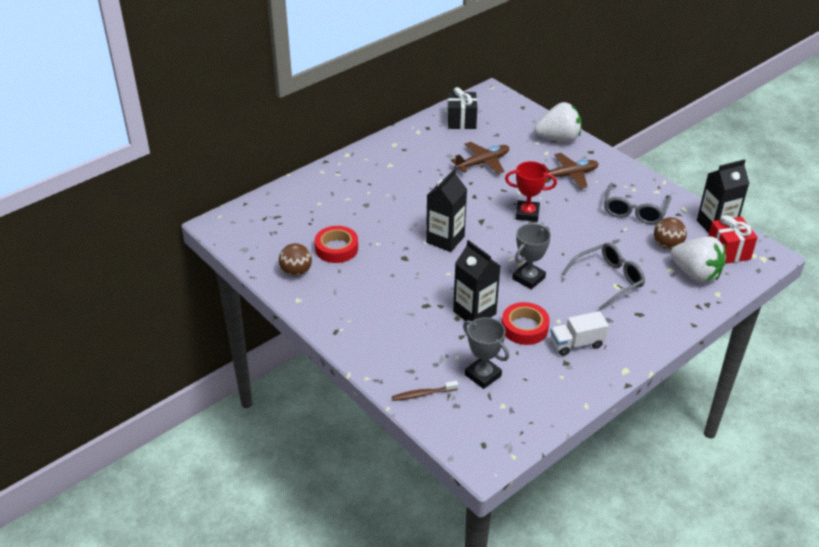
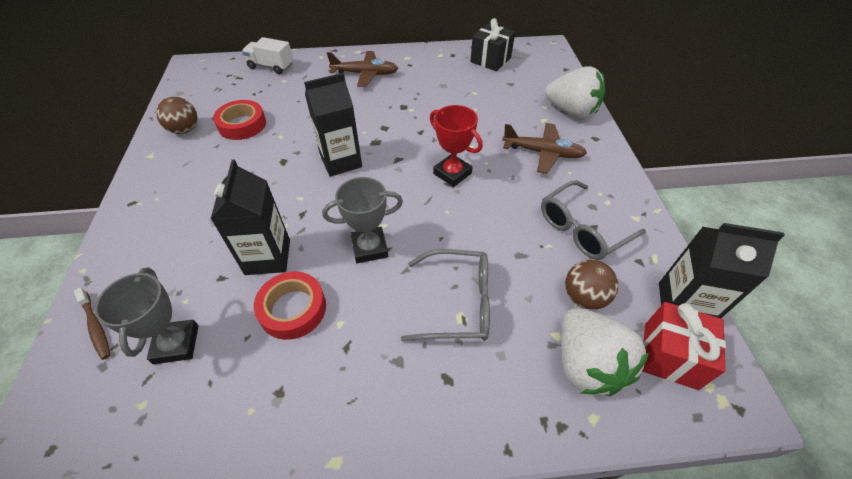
camera: 35 degrees right, 10 degrees up
(423, 394) = (96, 326): brown toothbrush -> brown toothbrush turned 150 degrees counterclockwise
(483, 163) = (466, 104): brown plane -> brown plane (365, 74)
(576, 343) = (323, 372): white truck -> white truck (271, 66)

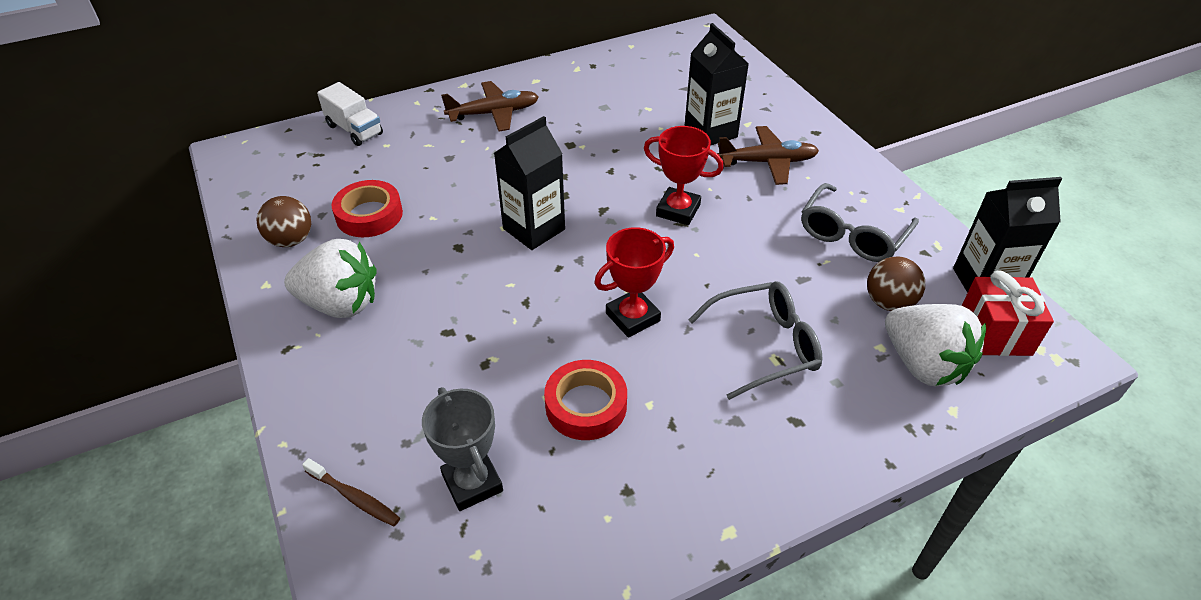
camera: 20 degrees left, 5 degrees down
(268, 257) = (517, 360): black carton -> black carton (710, 132)
(271, 66) = (354, 130): white truck -> white truck turned 135 degrees counterclockwise
(369, 248) = (633, 317): grey trophy -> red trophy
(490, 60) = (644, 63): black gift -> none
(571, 111) = (774, 107): white strawberry -> white strawberry (340, 303)

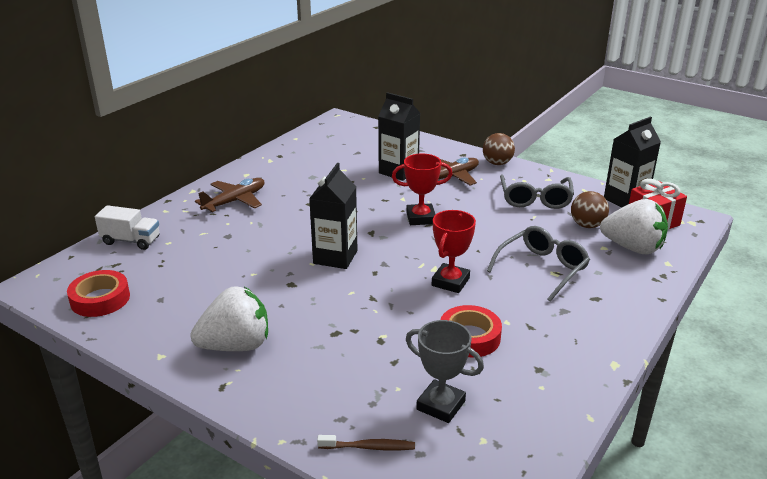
camera: 30 degrees left, 15 degrees down
(291, 240) = (152, 322): brown ball -> brown ball (497, 163)
(369, 215) = (201, 287): red tape -> red tape (100, 299)

